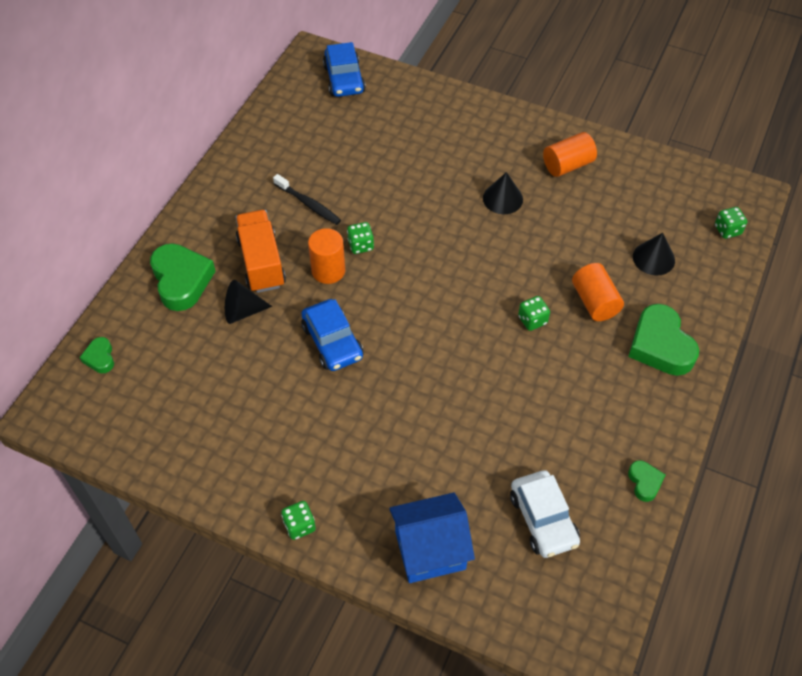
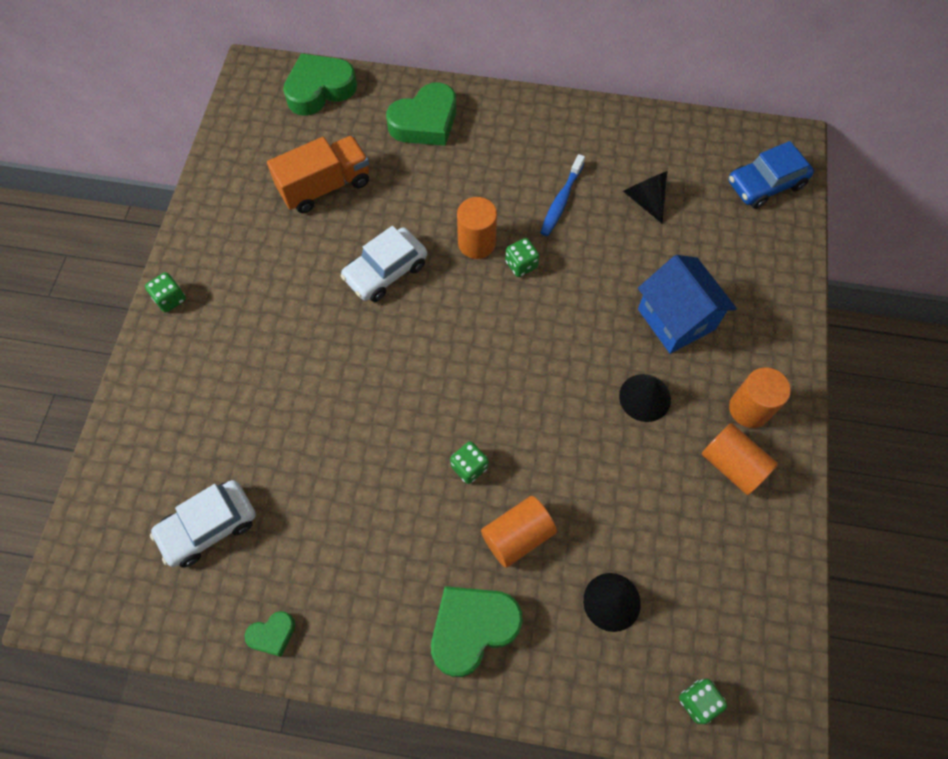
camera: 75 degrees right, 10 degrees up
(100, 358) = (319, 89): green heart -> green heart, size x2.01
(242, 311) = (402, 183): black cone -> black cone (645, 200)
(261, 262) = (468, 181): orange truck -> orange truck (325, 186)
(308, 204) = (561, 201): black toothbrush -> blue toothbrush
(332, 342) = (385, 271): blue car -> white car
(430, 550) = (159, 421): blue house -> blue house (676, 319)
(527, 144) = (749, 409): none -> orange cylinder

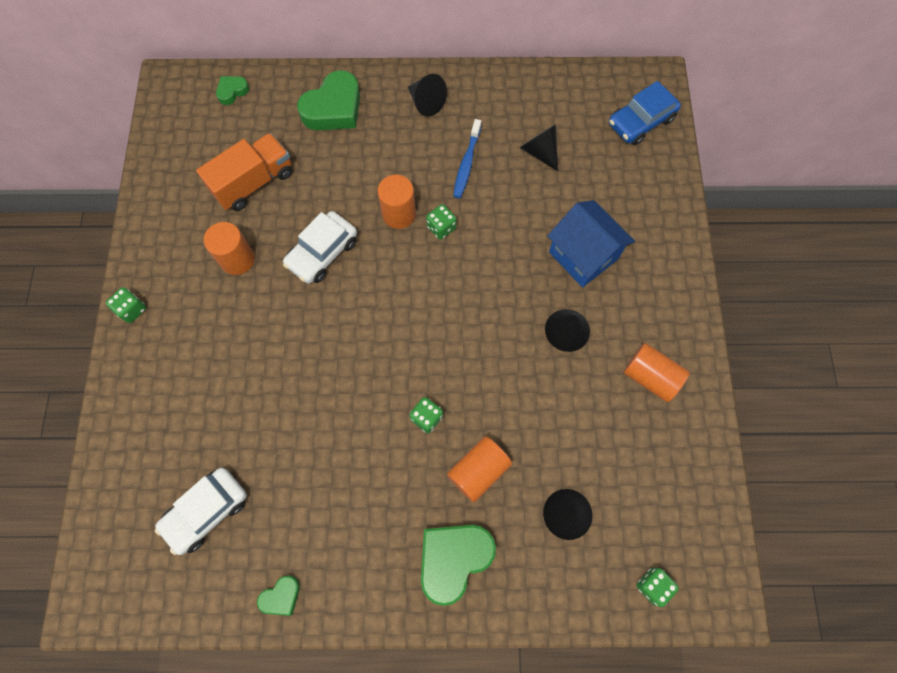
camera: 10 degrees left, 5 degrees up
(319, 89) = (232, 91): green heart -> green heart, size x0.50
(527, 130) = (426, 102): none -> black cone
(749, 409) = (657, 325): orange cylinder -> orange cylinder (237, 259)

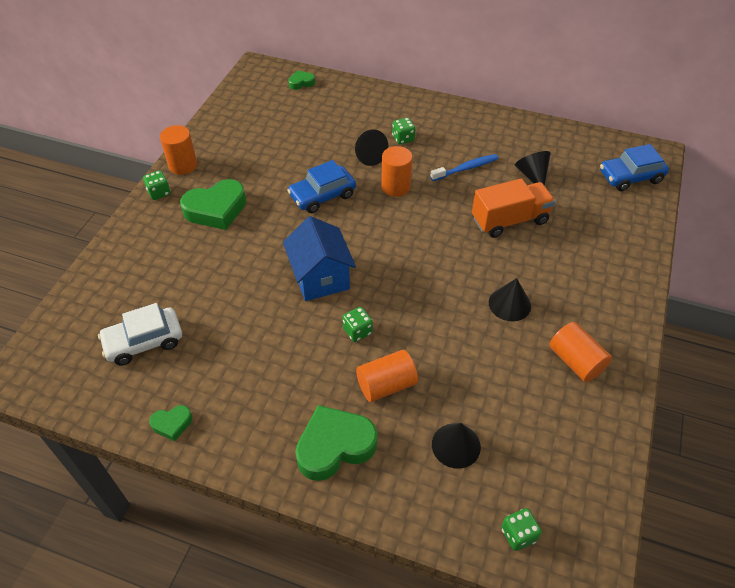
camera: 20 degrees right, 20 degrees down
(237, 259) = (254, 183): orange cylinder -> orange cylinder (183, 165)
(254, 182) = (290, 139): orange truck -> orange truck (509, 220)
(322, 253) = (322, 195): white car -> blue car
(333, 108) = (373, 109): green heart -> green heart (216, 209)
(426, 102) = (449, 123): black cone -> black cone (369, 156)
(441, 228) = (427, 204): green dice -> green dice (403, 138)
(466, 164) = (466, 168): blue toothbrush -> blue toothbrush turned 150 degrees counterclockwise
(583, 255) = (544, 255): blue house -> blue house (320, 277)

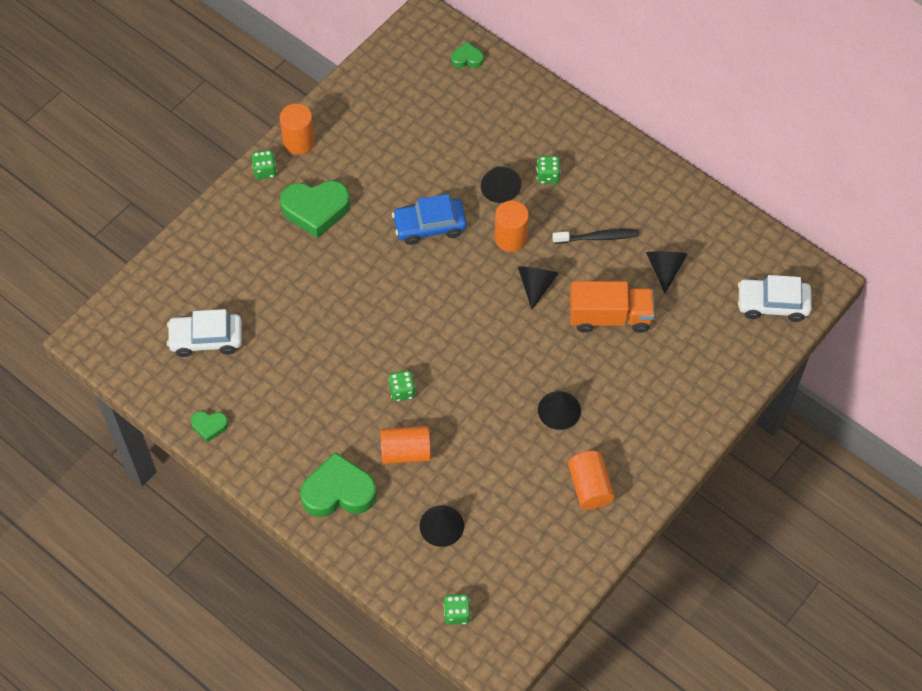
camera: 20 degrees right, 10 degrees up
(320, 277) = (390, 323): blue house -> none
(435, 214) = (536, 285): none -> black cone
(466, 168) = (597, 237): blue toothbrush -> black toothbrush
(630, 177) = (772, 304): blue car -> white car

